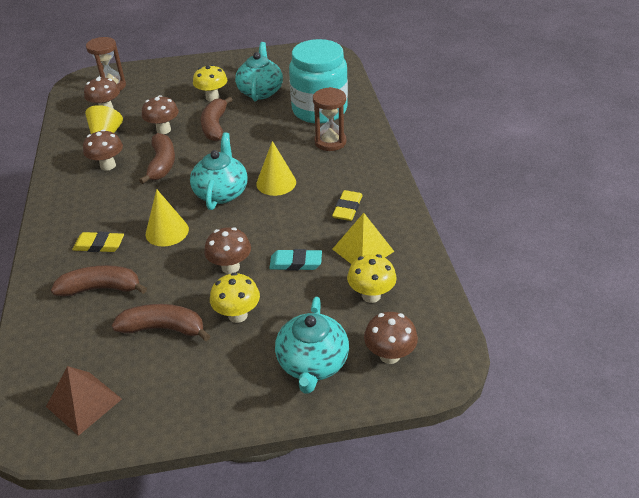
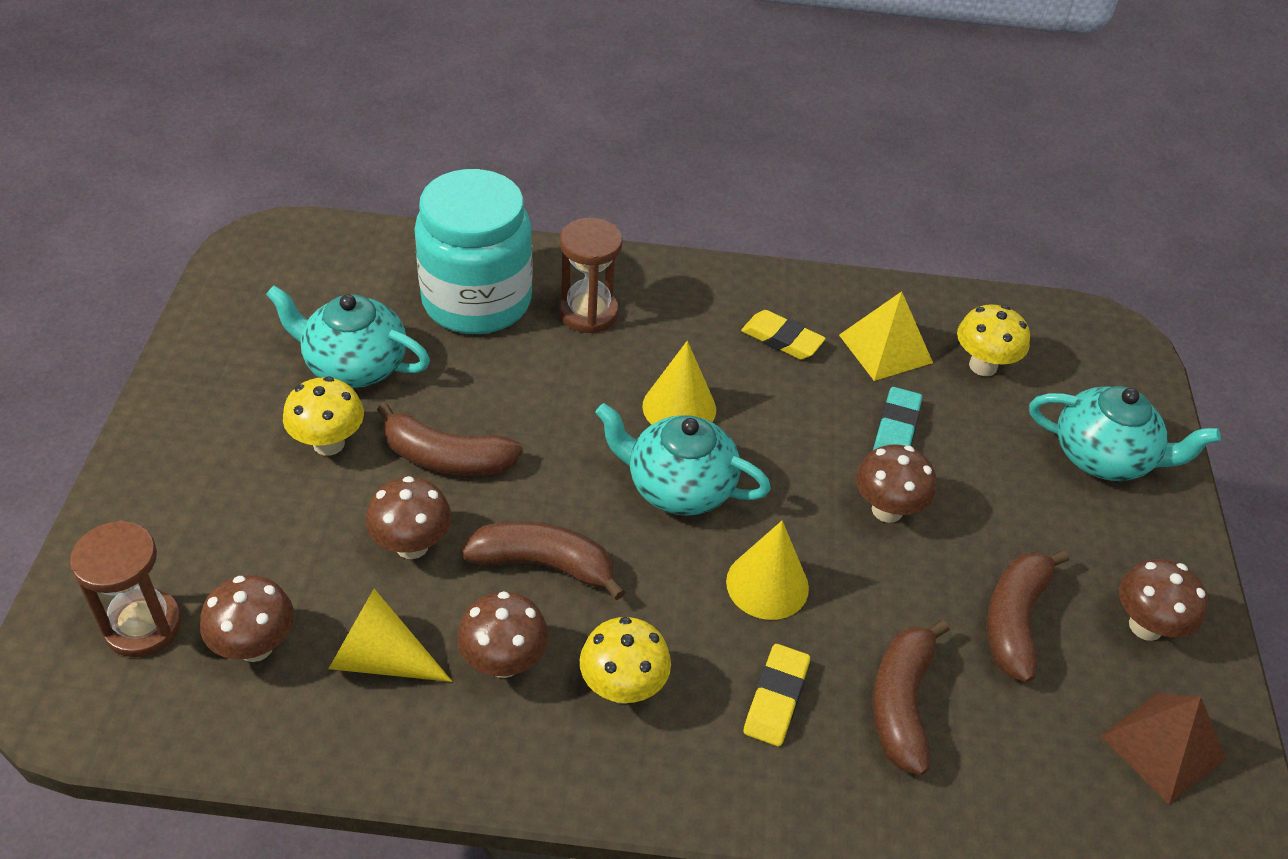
camera: 80 degrees left, 5 degrees up
(237, 315) = (999, 521): yellow mushroom -> yellow mushroom (623, 687)
(389, 355) = (1095, 379): brown mushroom -> brown mushroom (1145, 626)

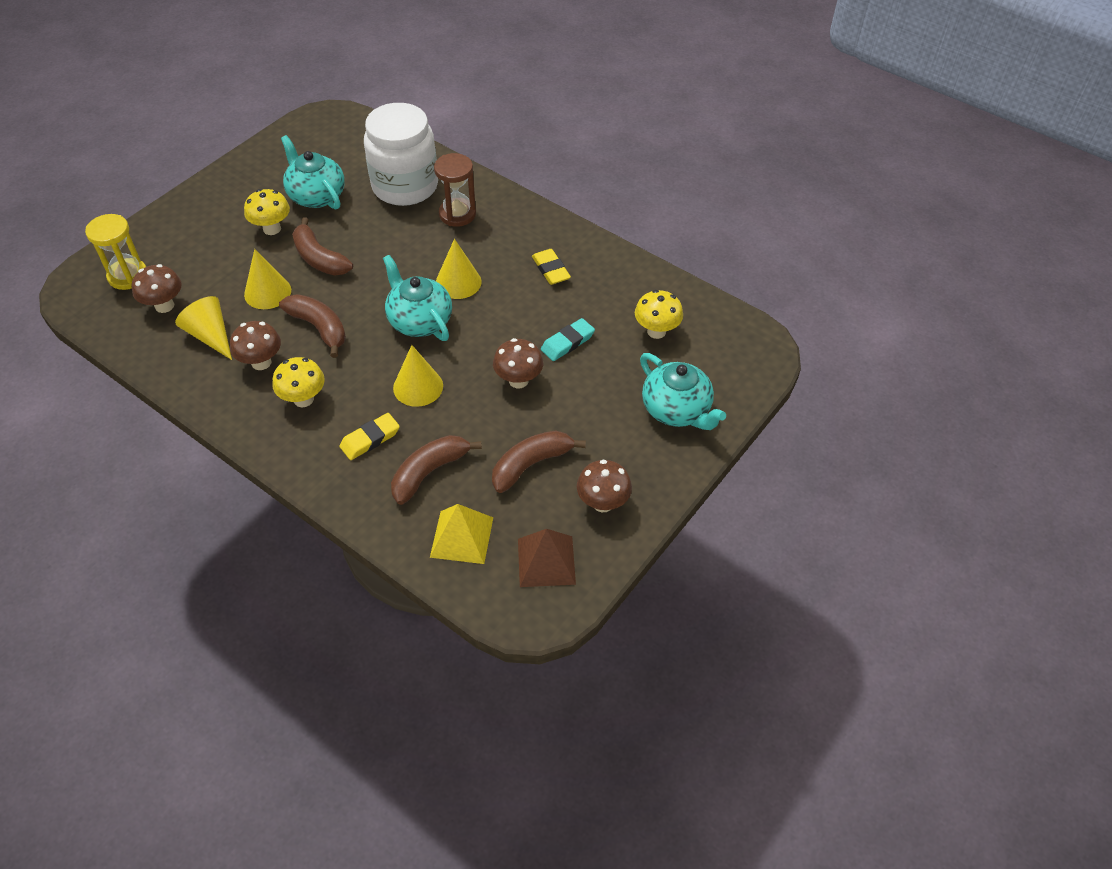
camera: 35 degrees right, 5 degrees up
(143, 625) = (128, 276): brown hourglass -> yellow hourglass
(412, 545) = (267, 292): brown mushroom -> yellow cone
(477, 301) = (405, 186): turquoise jar -> white jar
(885, 348) = (607, 298): yellow pyramid -> yellow pyramid (462, 537)

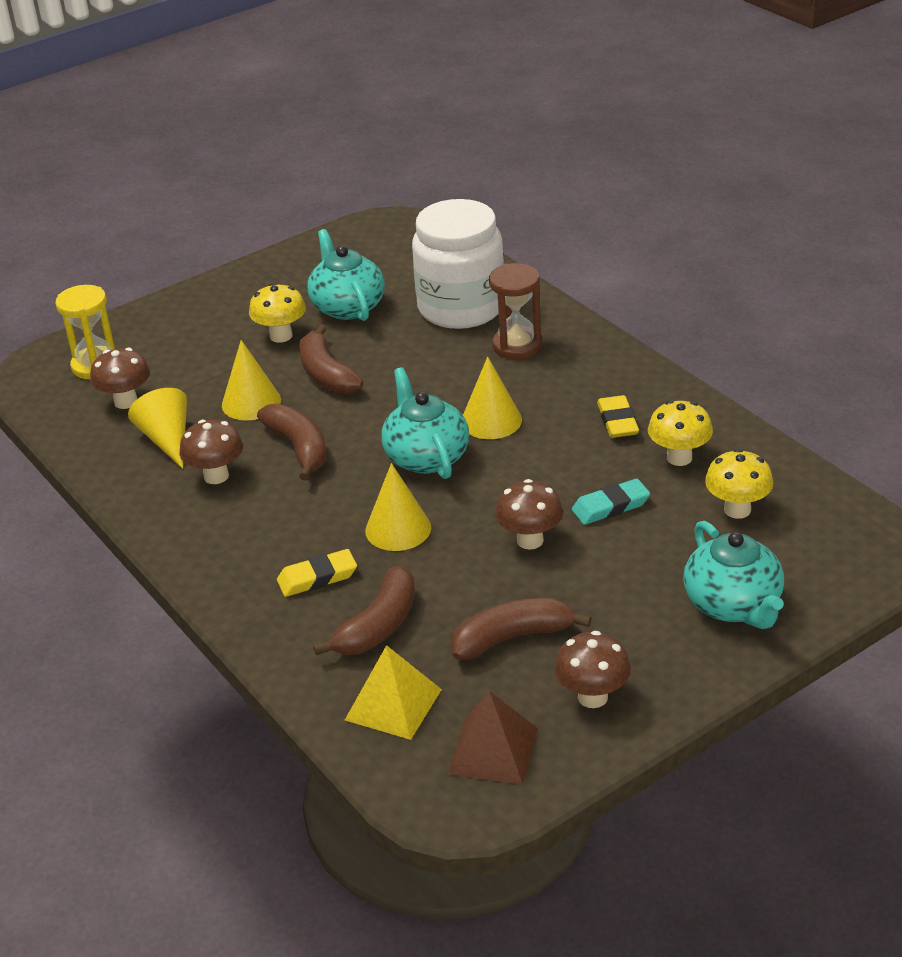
camera: 20 degrees right, 15 degrees down
(303, 399) = (252, 522): yellow mushroom -> yellow mushroom (679, 458)
(429, 472) = (378, 626): brown banana -> brown banana turned 150 degrees clockwise

